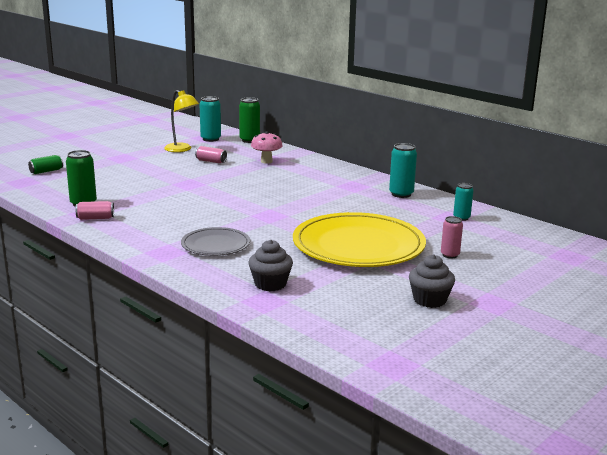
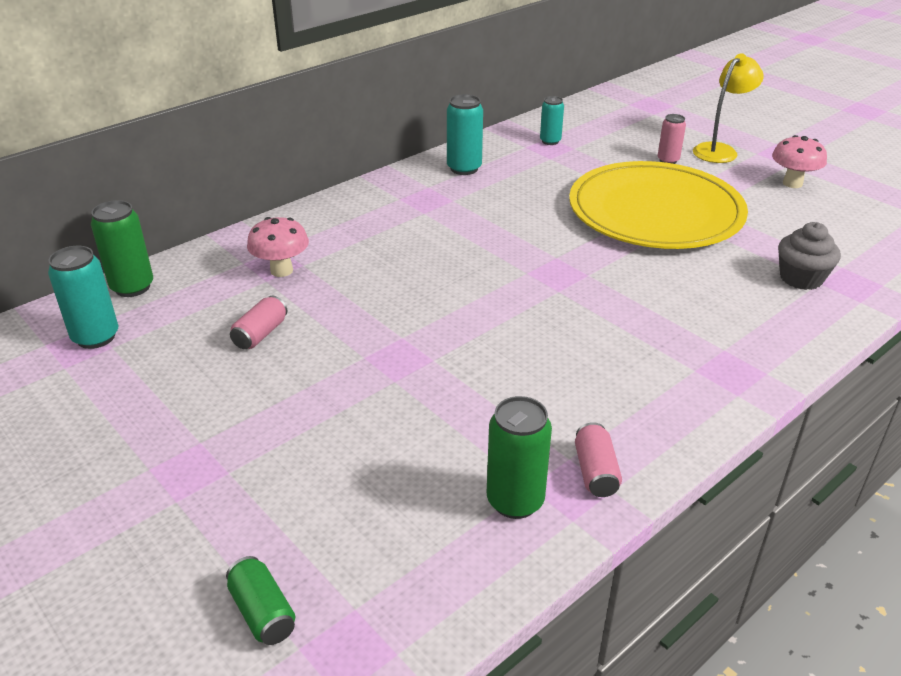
camera: 85 degrees left, 15 degrees up
(182, 149) = (159, 376): yellow lamp -> yellow lamp (720, 150)
(215, 245) = (686, 323): grey plate -> none
(429, 300) = (792, 183): grey cupcake -> pink mushroom

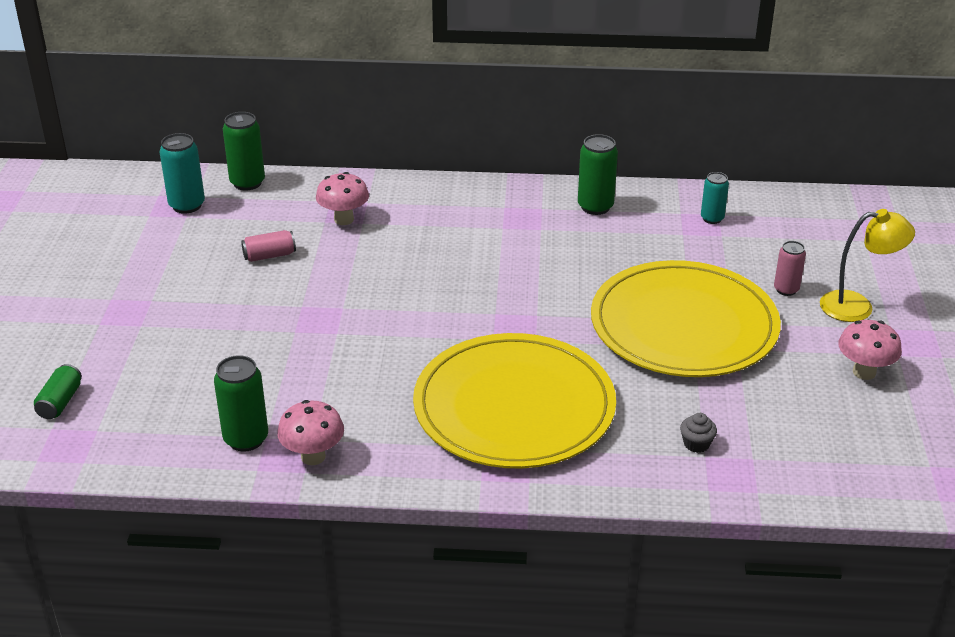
camera: 45 degrees right, 0 degrees up
(464, 168) = (595, 207): turquoise can -> green can
(595, 472) = (313, 456): pink can -> pink mushroom
(660, 328) = (514, 406): none -> yellow plate
(801, 278) = (696, 444): grey cupcake -> grey cupcake, size x0.58

